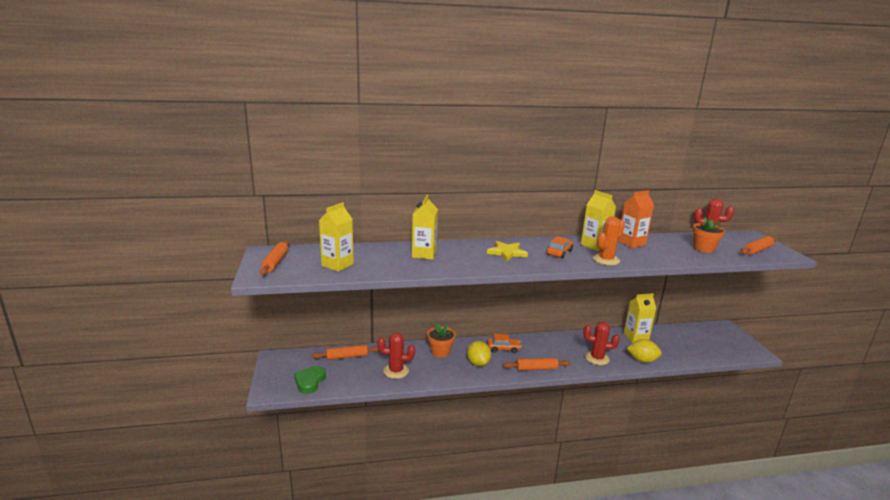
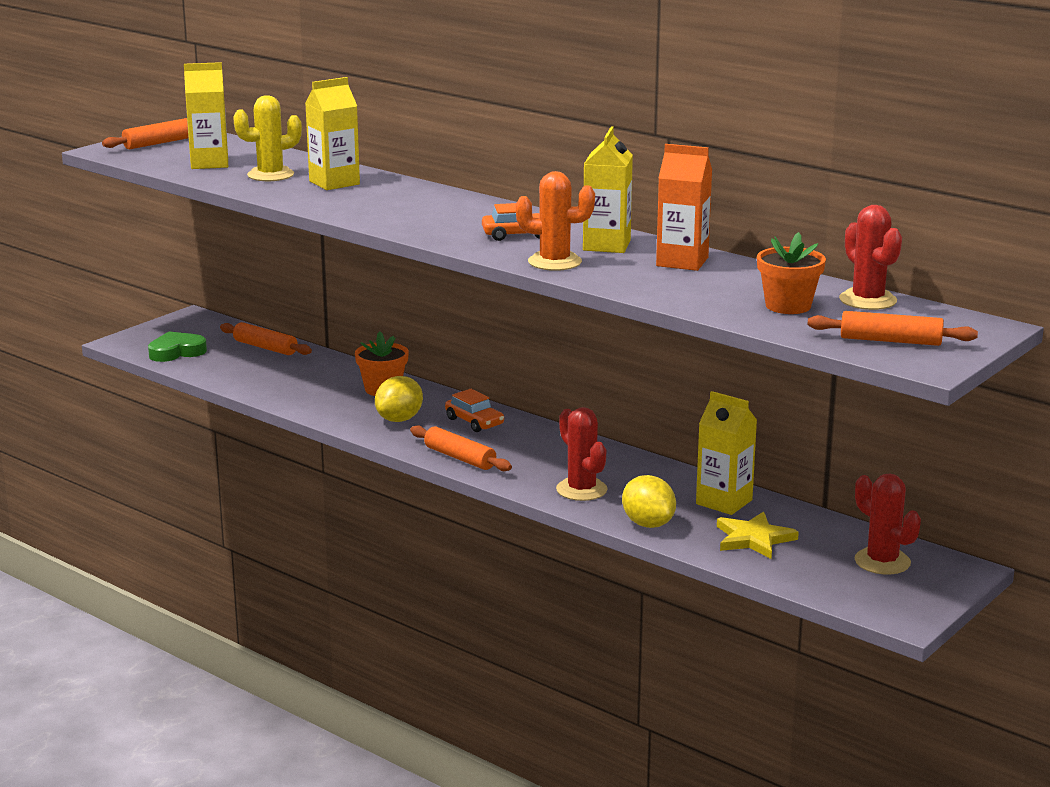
camera: 50 degrees right, 0 degrees up
(385, 260) = (270, 175): none -> yellow cactus
(396, 371) = (284, 383): red cactus -> red cactus (882, 561)
(507, 252) = (444, 212): yellow star -> yellow star (753, 539)

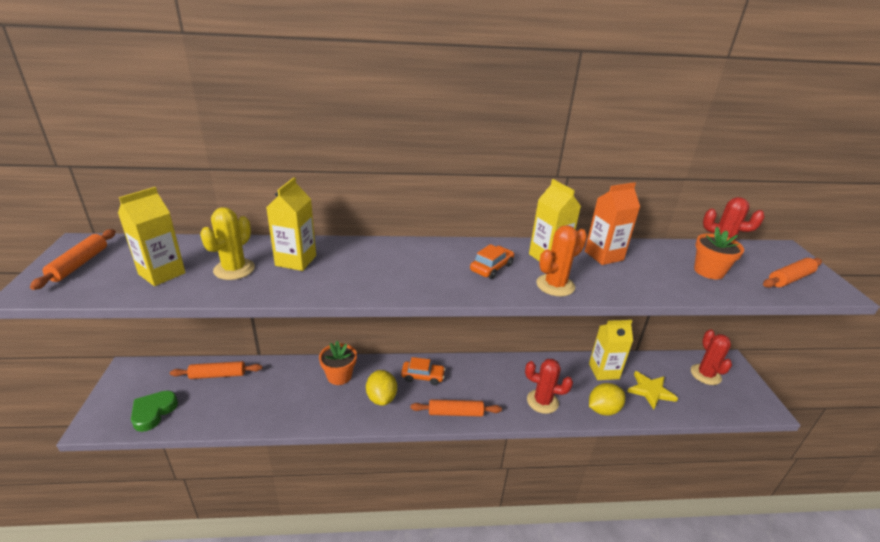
camera: 45 degrees left, 10 degrees up
(648, 524) = (603, 409): yellow lemon -> yellow lemon turned 45 degrees counterclockwise
(882, 561) = (705, 374): red cactus -> red cactus turned 75 degrees clockwise

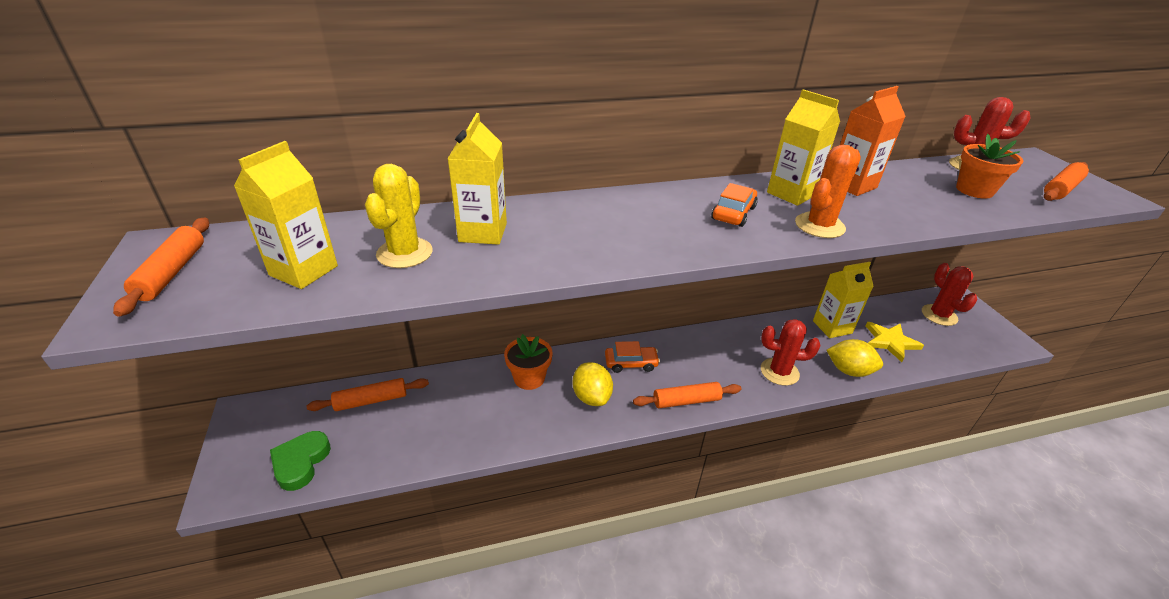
camera: 10 degrees left, 5 degrees up
(603, 409) = (849, 371): yellow lemon -> yellow lemon turned 60 degrees clockwise

